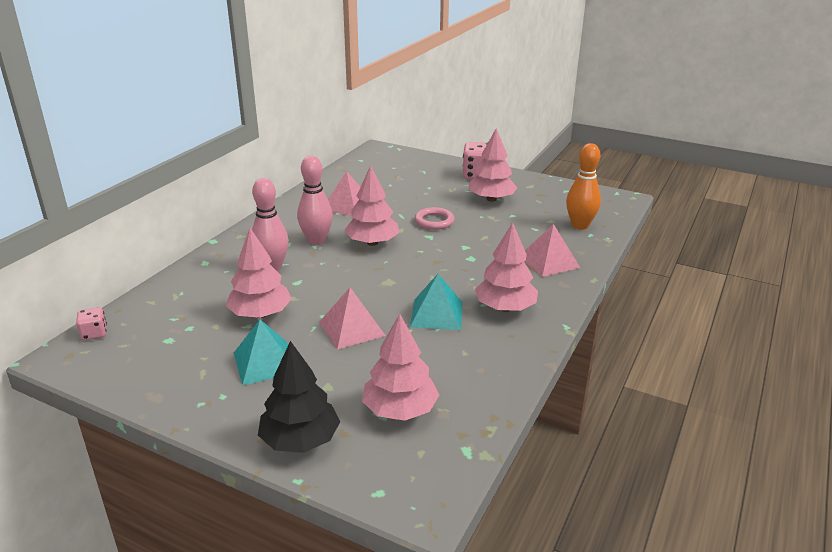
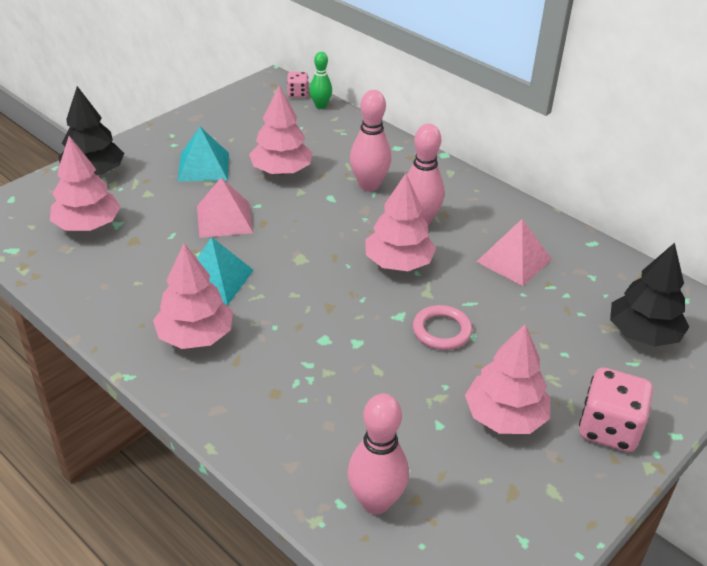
camera: 105 degrees right, 10 degrees up
(124, 314) = (320, 106): none -> green bowling pin
(398, 169) = (643, 334): none -> black tree
(549, 261) = (279, 416): pink pyramid -> none
(580, 225) = (376, 502): orange bowling pin -> pink bowling pin

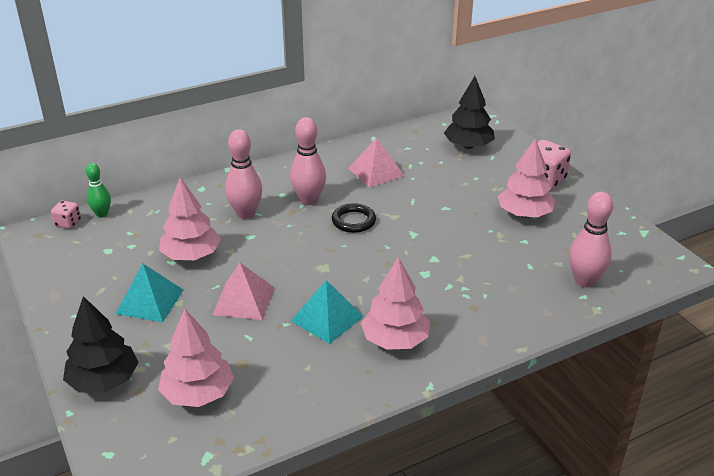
camera: 70 degrees left, 5 degrees down
(398, 263) = (353, 221): pink tree -> black ring
(441, 331) = (436, 219): pink ring -> none

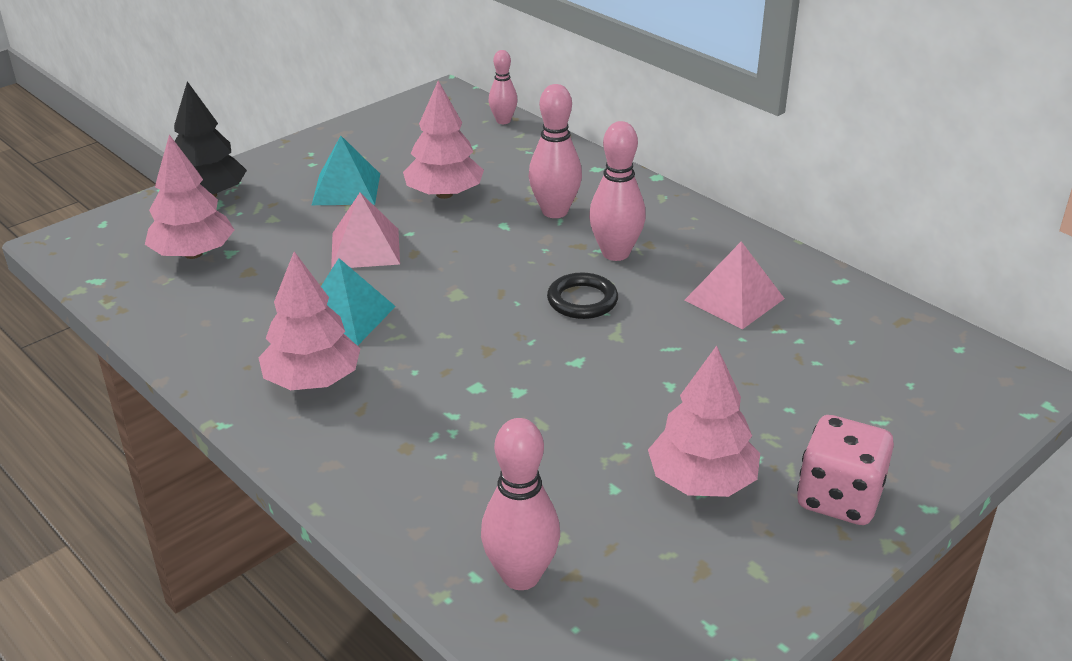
camera: 75 degrees right, 0 degrees up
(68, 223) = (475, 107): pink dice -> none
(102, 214) = (503, 121): green bowling pin -> pink bowling pin
(468, 146) = (897, 387): black tree -> none

